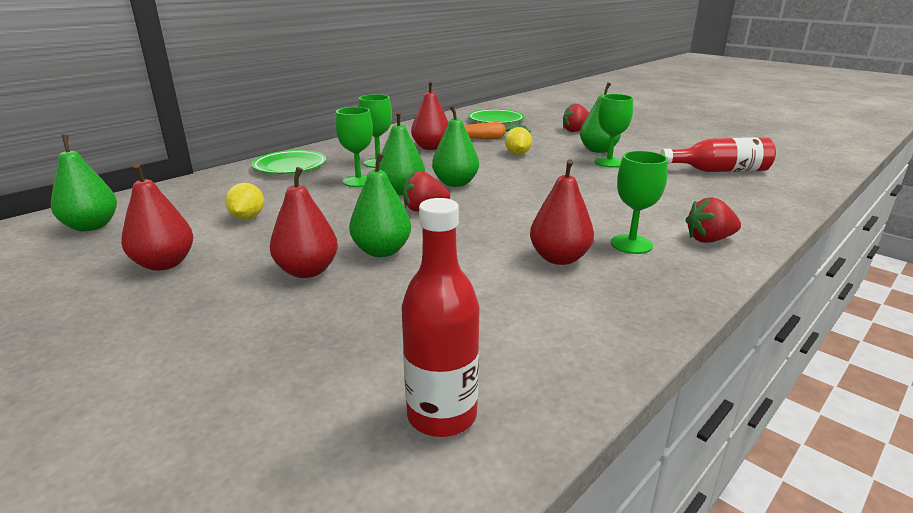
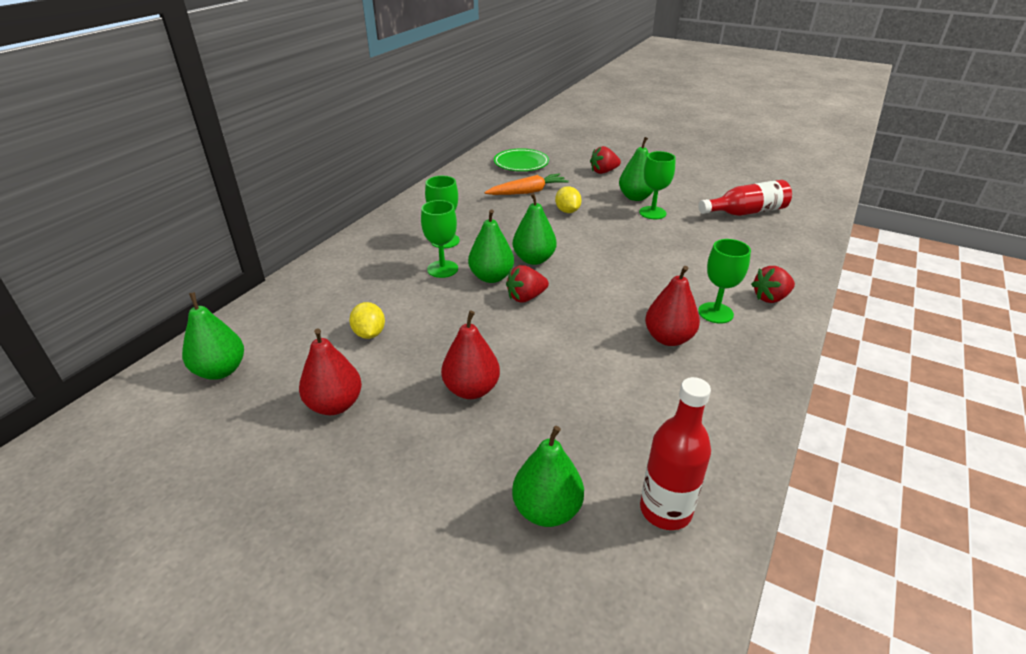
camera: 15 degrees left, 10 degrees up
(290, 167) = (361, 258): green plate -> none
(382, 251) = (520, 355): green pear -> green pear (547, 510)
(431, 147) = (482, 212): red pear -> none

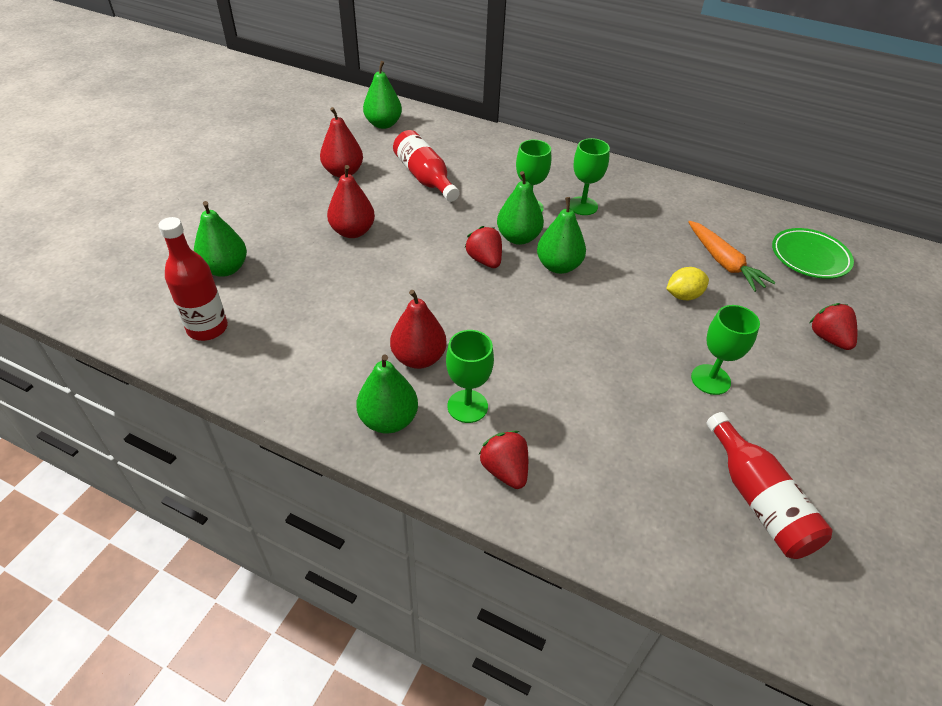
camera: 85 degrees right, 10 degrees up
(369, 334) = (425, 178): yellow lemon -> red bottle
(635, 197) = (754, 366): green pear -> green pear (388, 420)

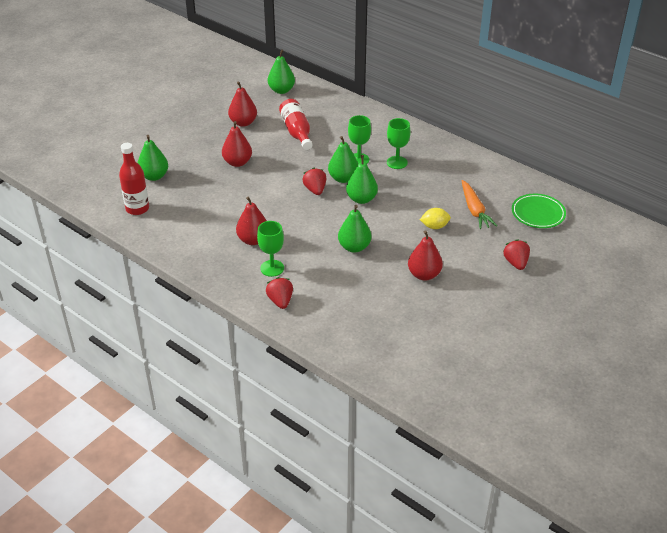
camera: 15 degrees right, 5 degrees down
(388, 420) = (225, 269): green pear -> green pear (354, 247)
(710, 379) = (424, 274): green goblet -> red pear
(758, 499) = (416, 335): red bottle -> none

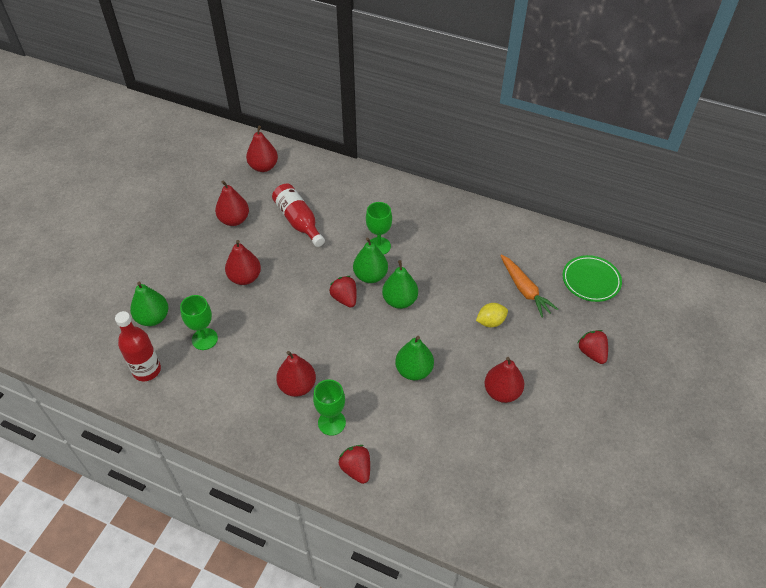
camera: 15 degrees left, 10 degrees up
(281, 90) = (263, 167): green pear -> red pear
(397, 162) = (421, 242): green goblet -> green goblet (204, 339)

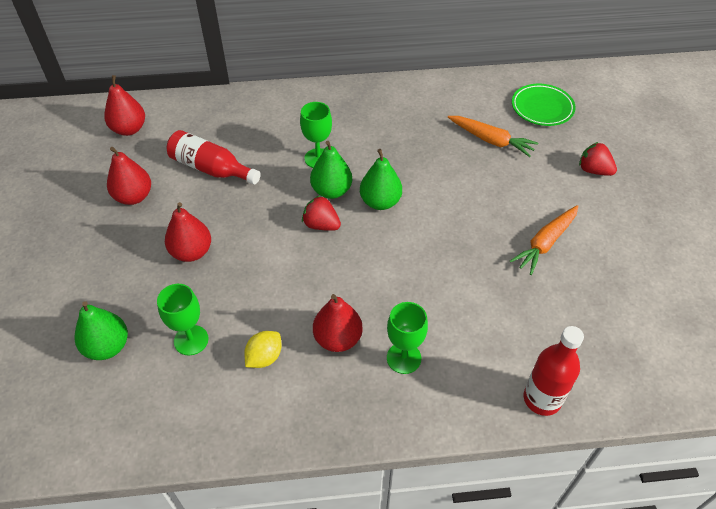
camera: 30 degrees left, 0 degrees up
(147, 370) = (142, 410): red bottle -> red bottle (542, 399)
(356, 469) = (466, 392): red strawberry -> none
(414, 370) = (447, 263): green pear -> none
(490, 322) = (483, 183): yellow lemon -> yellow lemon (264, 357)
(502, 392) = (545, 243): red pear -> orange carrot

